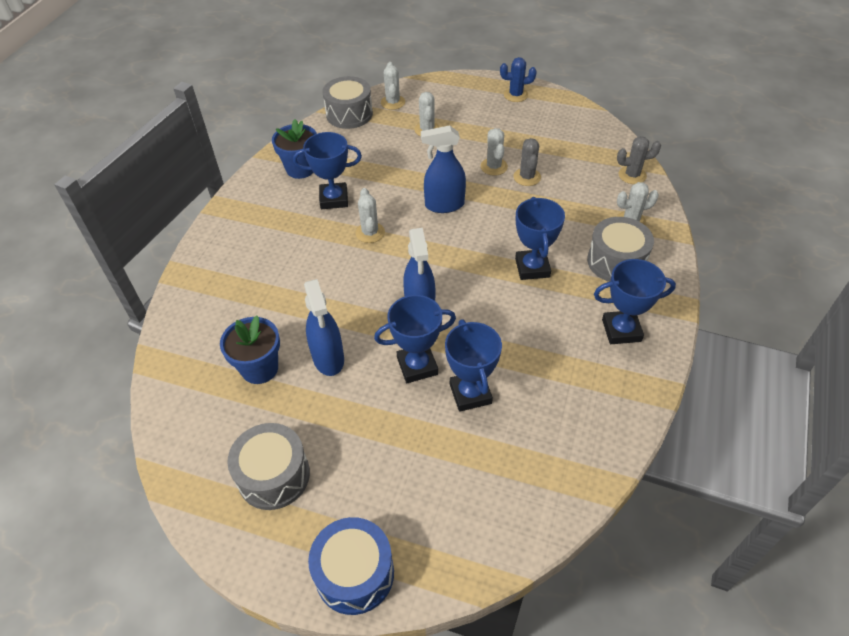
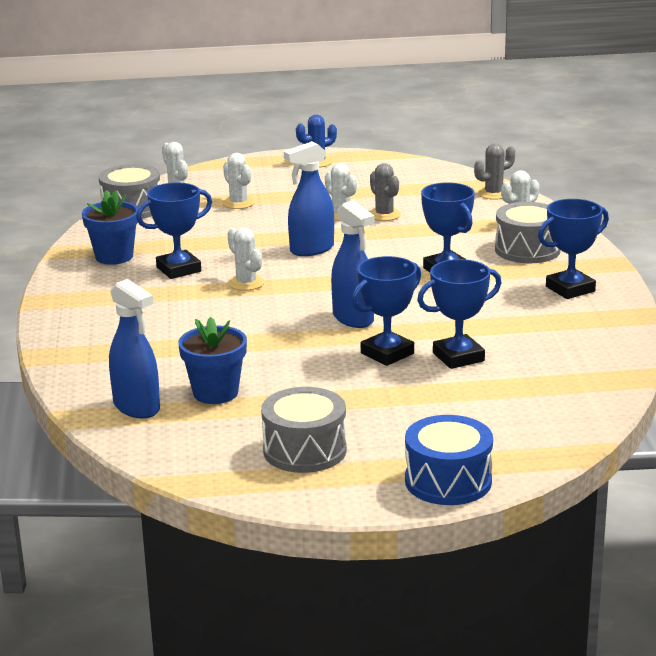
camera: 25 degrees left, 25 degrees down
(328, 358) = (286, 370): blue spray bottle -> blue spray bottle (137, 407)
(470, 393) = (458, 357): blue trophy -> blue trophy turned 75 degrees counterclockwise

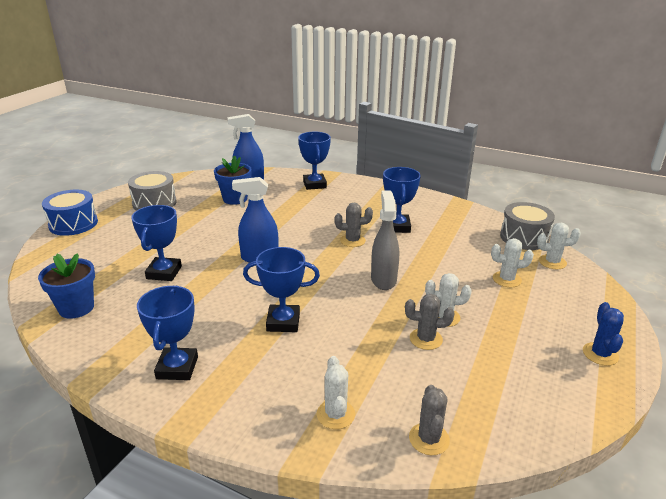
camera: 120 degrees right, 5 degrees up
(114, 257) = (438, 214): blue flower pot -> blue flower pot (76, 308)
(246, 283) = (352, 241): white cactus -> grey cactus
(311, 249) = (383, 279): blue spray bottle -> grey spray bottle
(387, 353) = (203, 252): blue trophy -> blue trophy (314, 184)
(527, 250) = (271, 385): grey drum -> none

